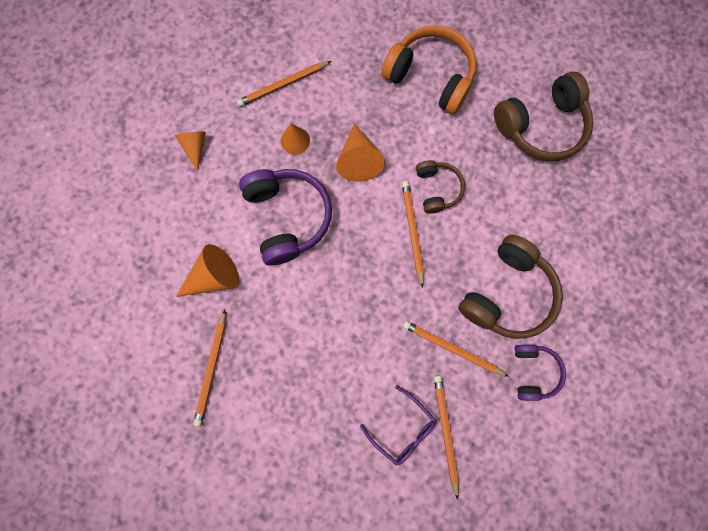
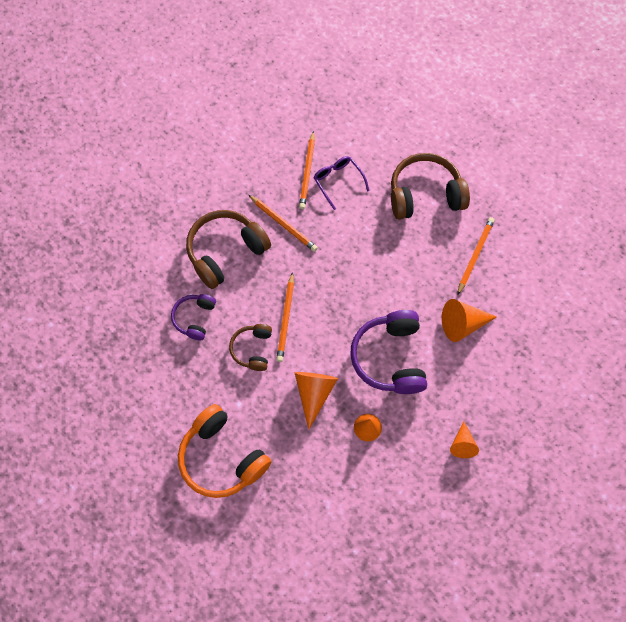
camera: 165 degrees left, 10 degrees down
(283, 85) = (366, 487): orange pencil -> none
(533, 371) = (228, 194): purple headphones -> purple headphones (194, 318)
(541, 126) = (139, 381): brown headphones -> brown headphones (425, 194)

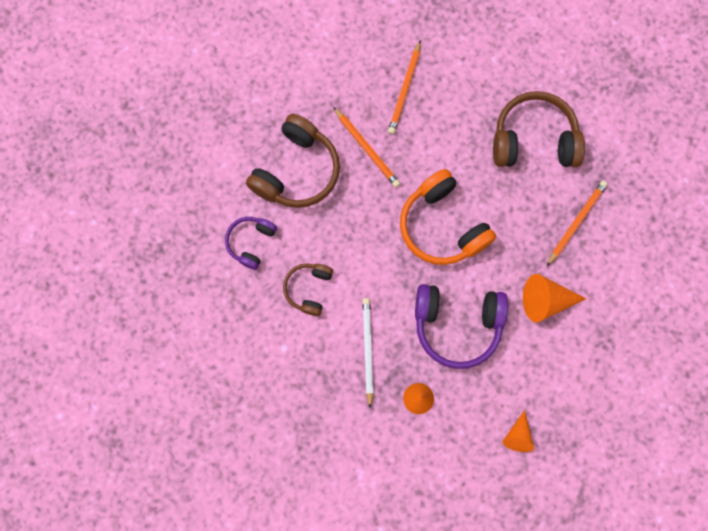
camera: 10 degrees right, 10 degrees up
(222, 458) = (256, 404): orange headphones -> orange headphones (442, 226)
(225, 252) = (297, 171): brown headphones -> brown headphones turned 150 degrees clockwise
(286, 319) = (351, 260): orange pencil -> none
(314, 393) = (367, 350): orange cone -> white pencil
(338, 181) = (437, 107): purple glasses -> none
(390, 358) = (457, 325): purple headphones -> purple headphones turned 90 degrees counterclockwise

